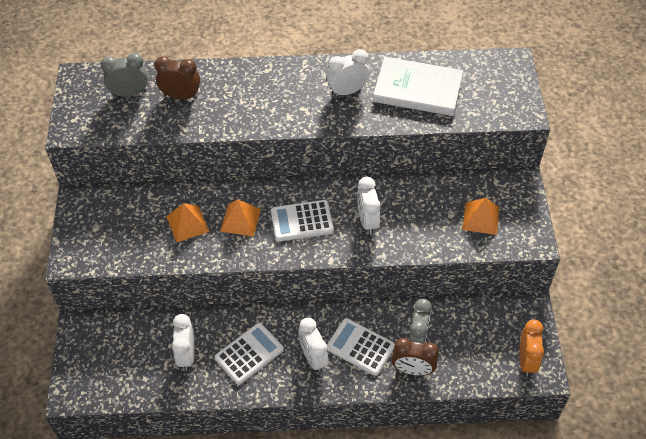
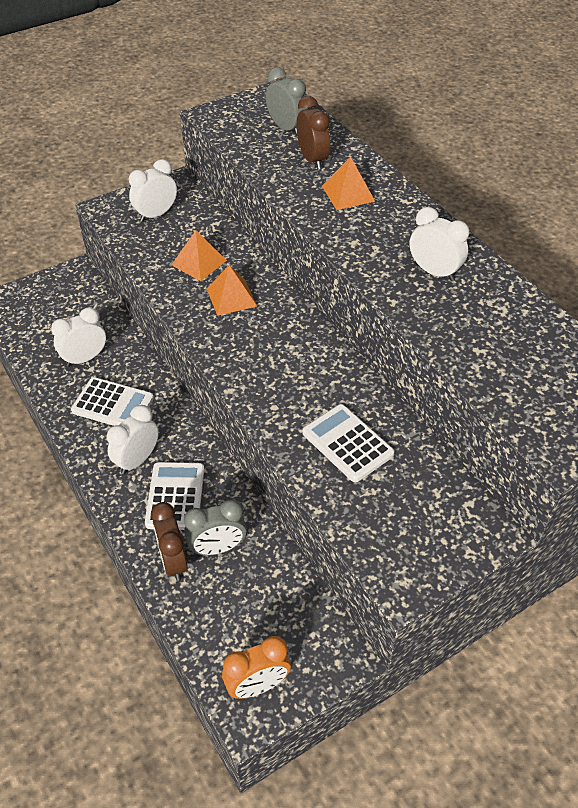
camera: 60 degrees right, 5 degrees down
(302, 221) = (265, 344): white calculator -> white calculator (347, 443)
(367, 221) = (306, 399): white clock -> white clock (156, 214)
(417, 89) = (496, 330): white book -> none
(481, 218) = (395, 509): orange pyramid -> orange pyramid (348, 193)

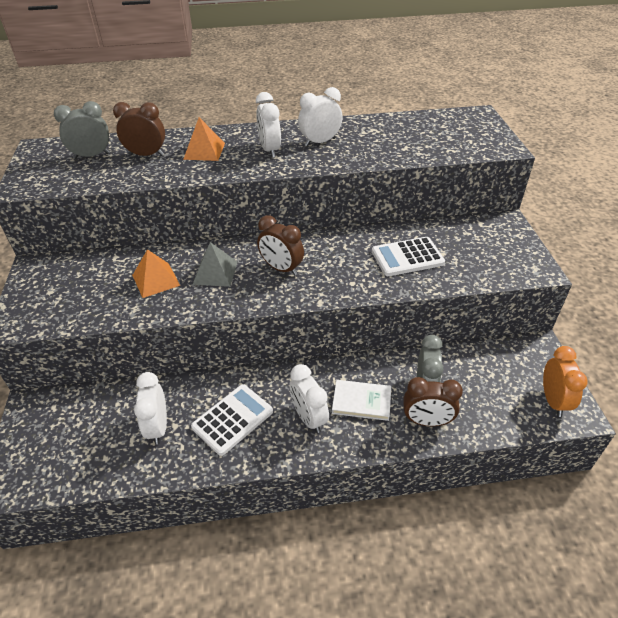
camera: 65 degrees left, 5 degrees down
(156, 214) = (64, 290): white clock -> white clock (270, 150)
(175, 496) = (361, 401): white calculator -> white book
(231, 297) = (215, 272): orange pyramid -> grey pyramid
(265, 343) = (281, 268): none -> brown clock

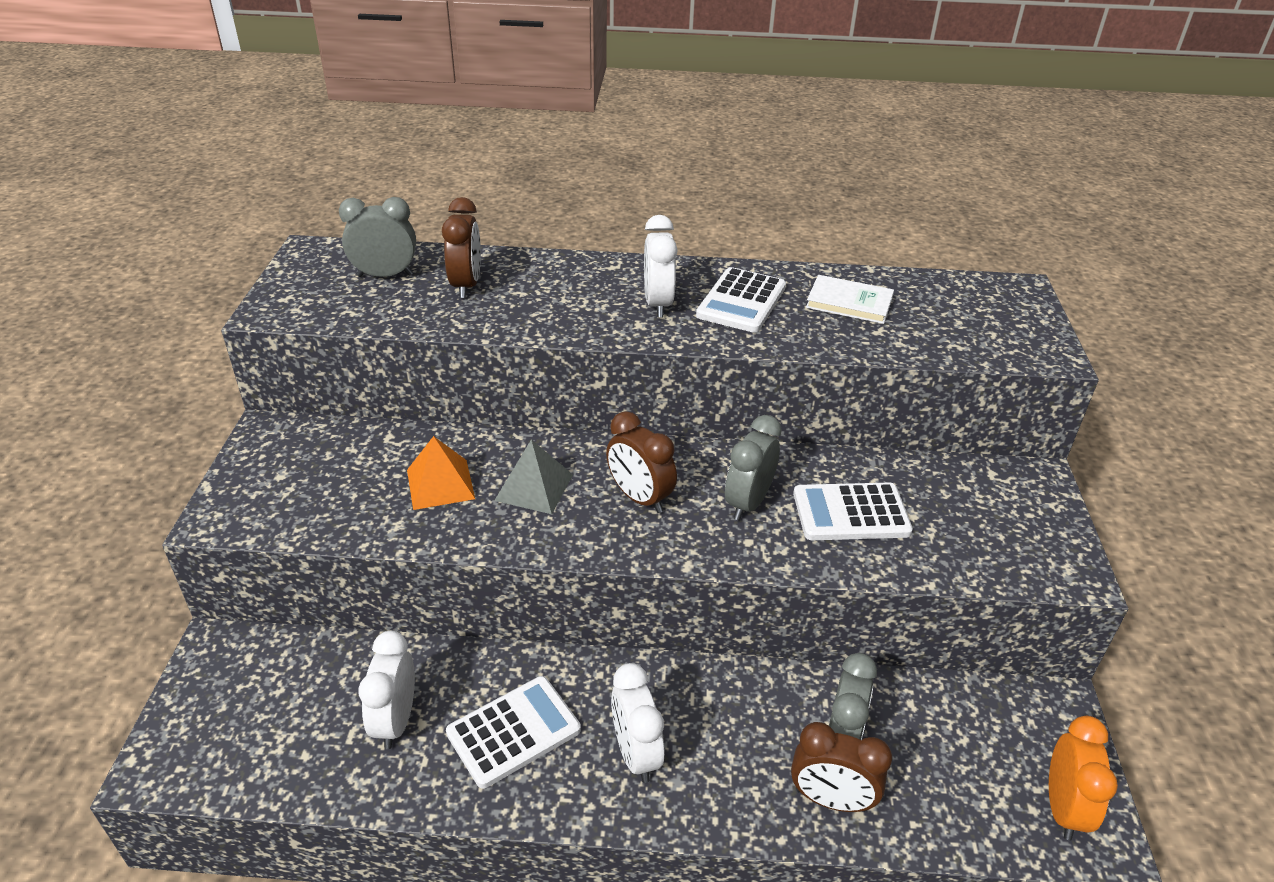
camera: 10 degrees right, 5 degrees down
(146, 155) = (466, 285): brown clock -> brown clock turned 75 degrees clockwise
(204, 151) = (555, 291): orange pyramid -> none
(320, 142) = (741, 301): white clock -> white calculator
(346, 261) = (748, 503): none -> grey clock
(361, 401) = (729, 743): white book -> white book (849, 303)

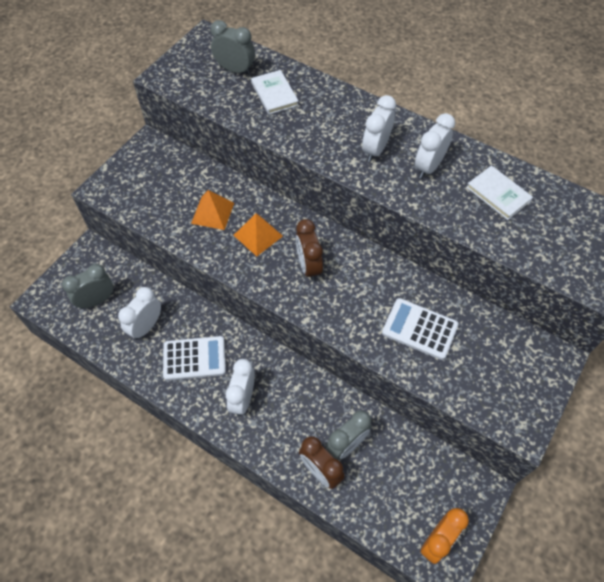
camera: 30 degrees right, 20 degrees up
(466, 285) = (274, 94): brown clock -> white book
(534, 487) = (258, 235): grey pyramid -> orange pyramid
(741, 301) = (428, 167): white calculator -> white clock
(748, 503) = (365, 296): grey clock -> grey clock (97, 300)

